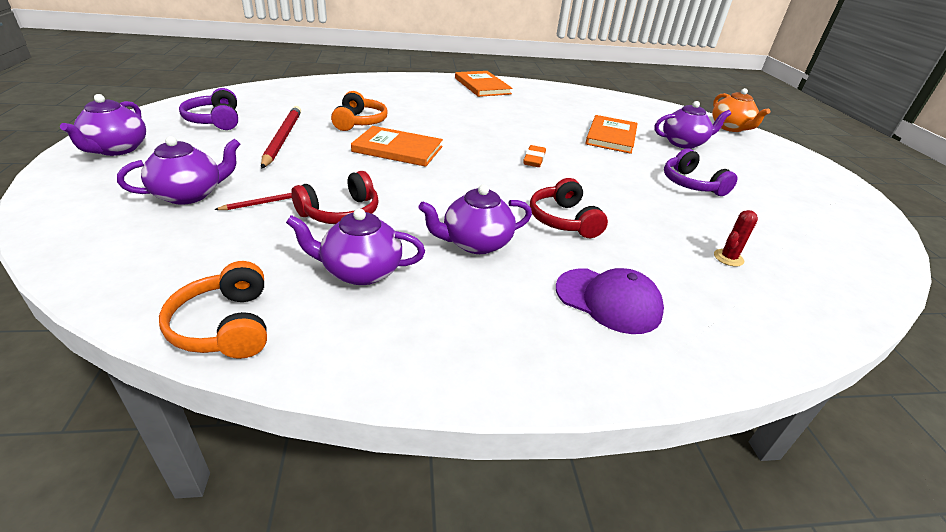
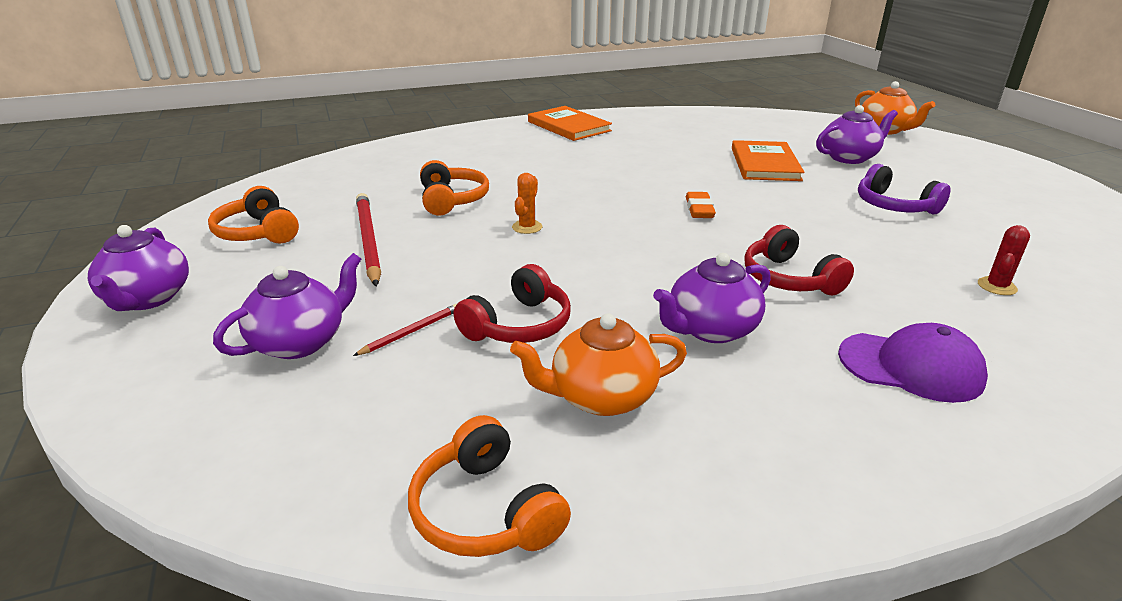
camera: 10 degrees left, 5 degrees down
(215, 120) = (258, 232): purple headphones -> orange headphones
(360, 271) = (601, 397): purple teapot -> orange teapot
(397, 149) = (527, 227): orange book -> orange cactus

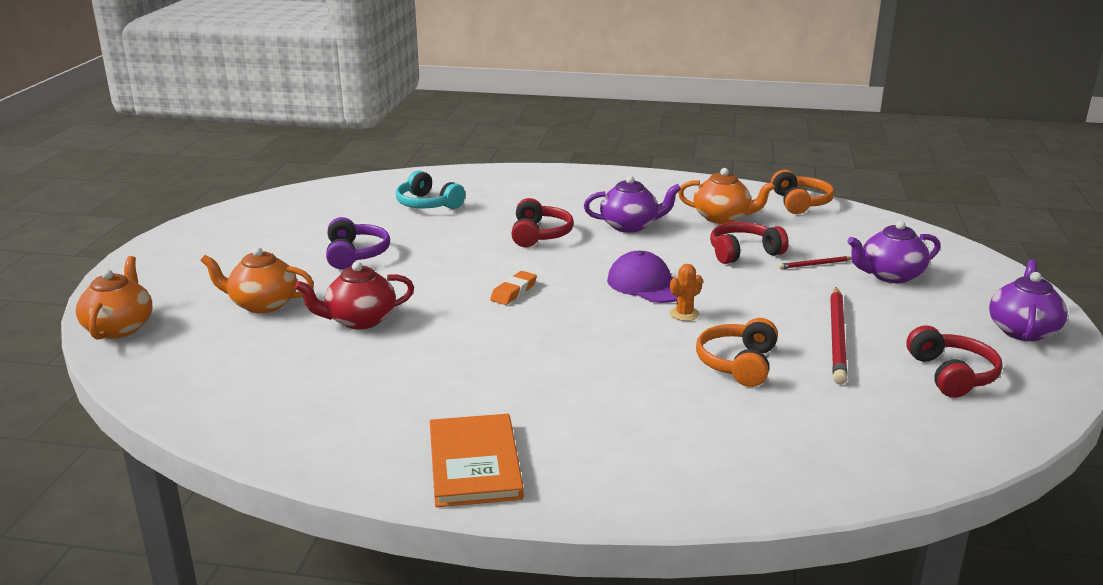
camera: 150 degrees left, 5 degrees down
(258, 232) = (952, 375): orange headphones -> red headphones
(764, 164) = (359, 320): orange book -> red teapot
(849, 158) = (262, 304): purple teapot -> orange teapot
(910, 367) = (554, 194): purple cap -> purple cap (647, 284)
(996, 286) = (427, 204): red cactus -> turquoise headphones

